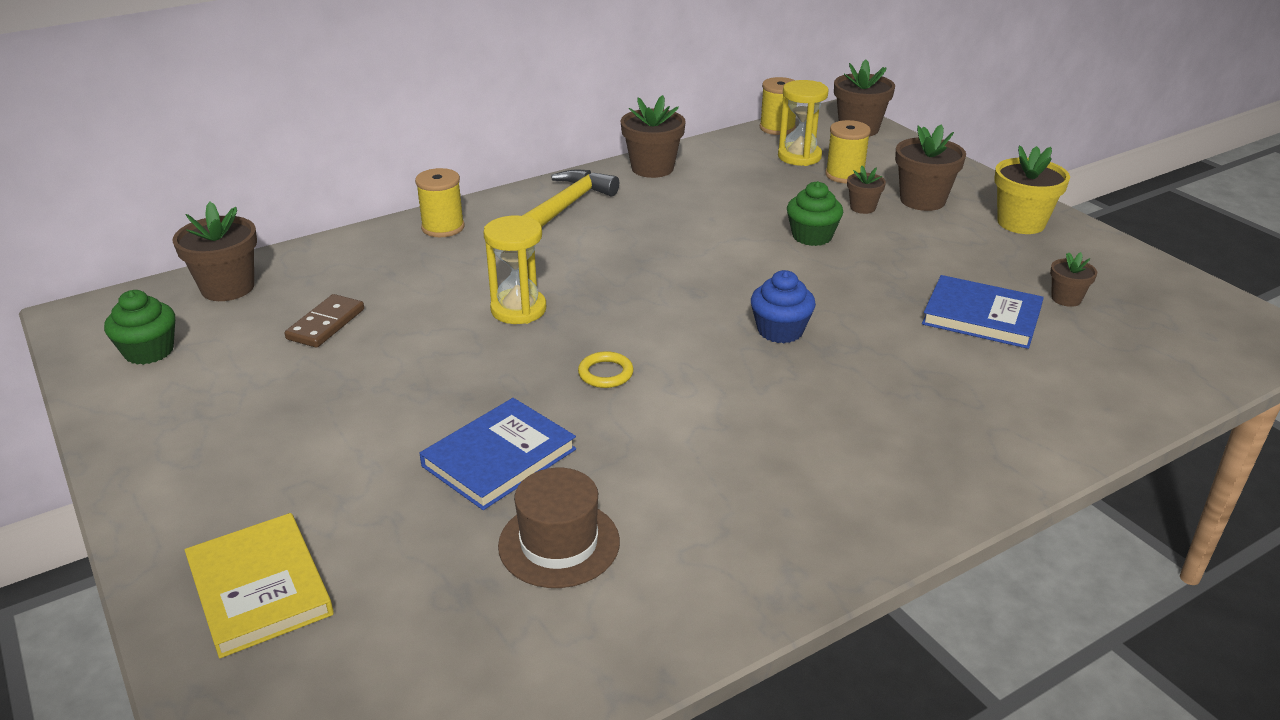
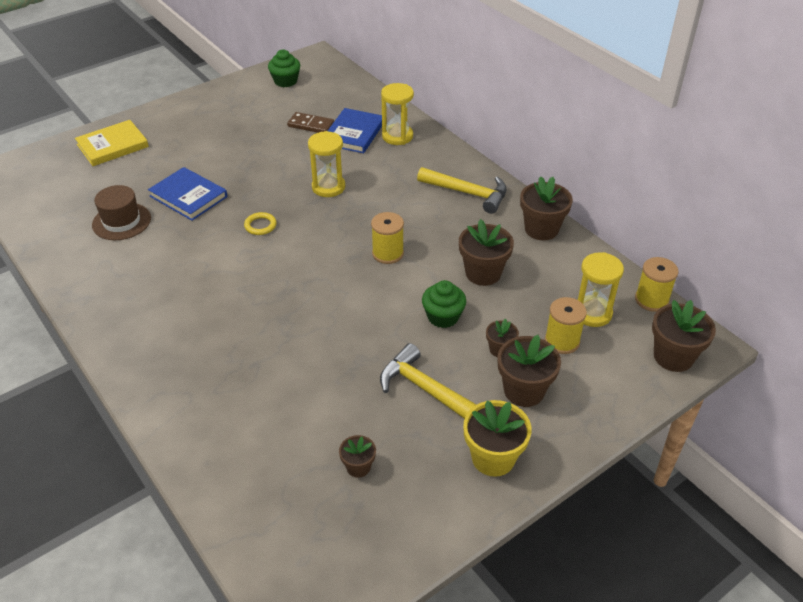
camera: 85 degrees right, 10 degrees up
(228, 288) = (346, 89): brown flower pot -> brown flower pot (483, 273)
(404, 248) = (397, 136): none -> yellow hourglass
(443, 227) = (426, 146): yellow spool -> yellow spool (387, 253)
(780, 330) = (307, 297): blue cupcake -> none
(935, 253) = (426, 390): none -> yellow hammer
(981, 316) = (328, 407): blue book -> blue book (354, 133)

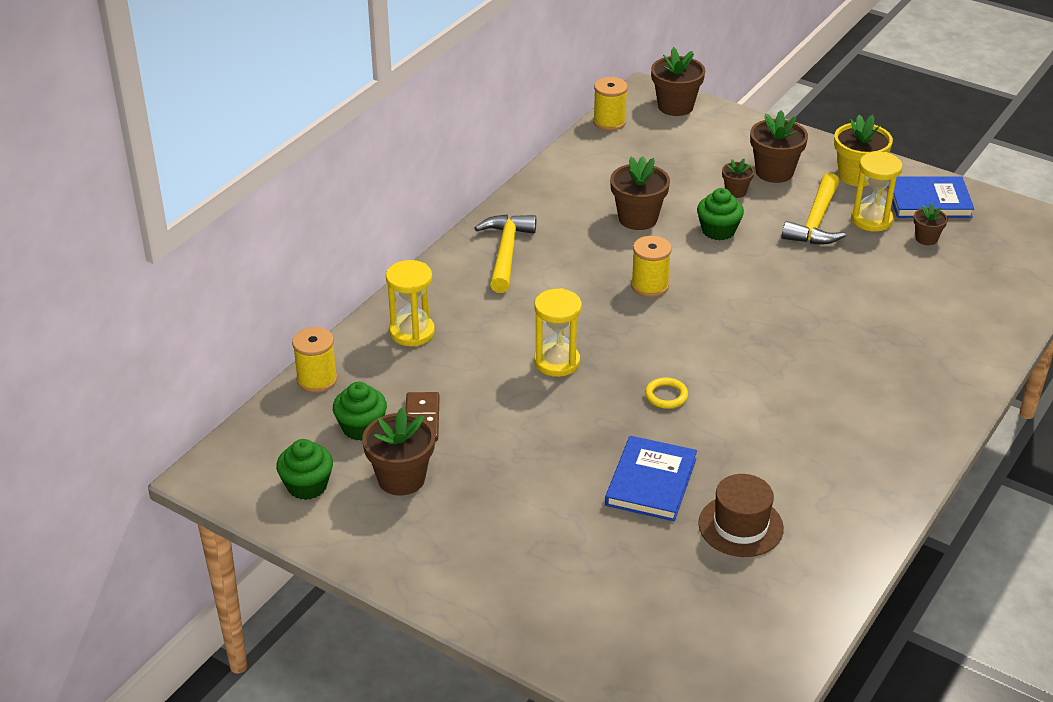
camera: 110 degrees left, 5 degrees down
(112, 146) = (583, 619): yellow book -> none
(319, 104) = (361, 427): none -> green cupcake
(354, 133) = (424, 372): blue book -> blue book (929, 201)
(541, 229) = (542, 194): brown flower pot -> brown flower pot (401, 478)
(562, 341) = (699, 161): yellow spool -> yellow spool (317, 380)
(592, 313) = (650, 150): yellow hourglass -> yellow hourglass (871, 220)

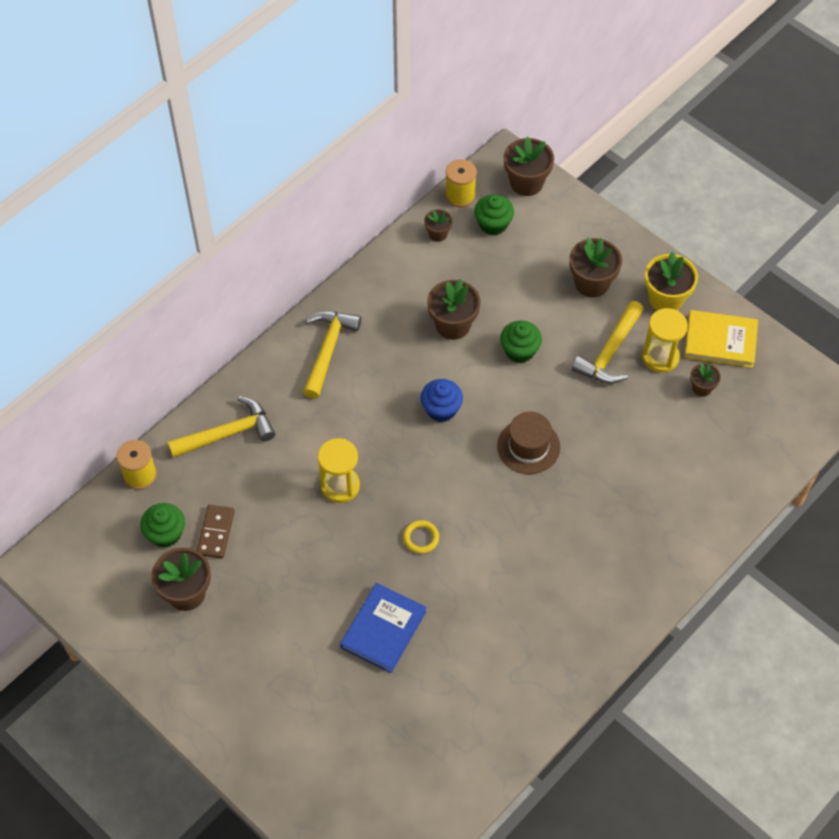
camera: 10 degrees right, 20 degrees up
(307, 486) = (111, 588): green cupcake -> green cupcake (493, 224)
(412, 332) = (228, 433): yellow hourglass -> yellow hammer
(649, 286) = (441, 409): yellow spool -> blue cupcake
(735, 191) = (549, 303): brown flower pot -> brown flower pot (438, 234)
(740, 526) = (442, 686): brown hat -> brown hat (528, 446)
(929, 201) = (720, 341): blue book -> yellow book

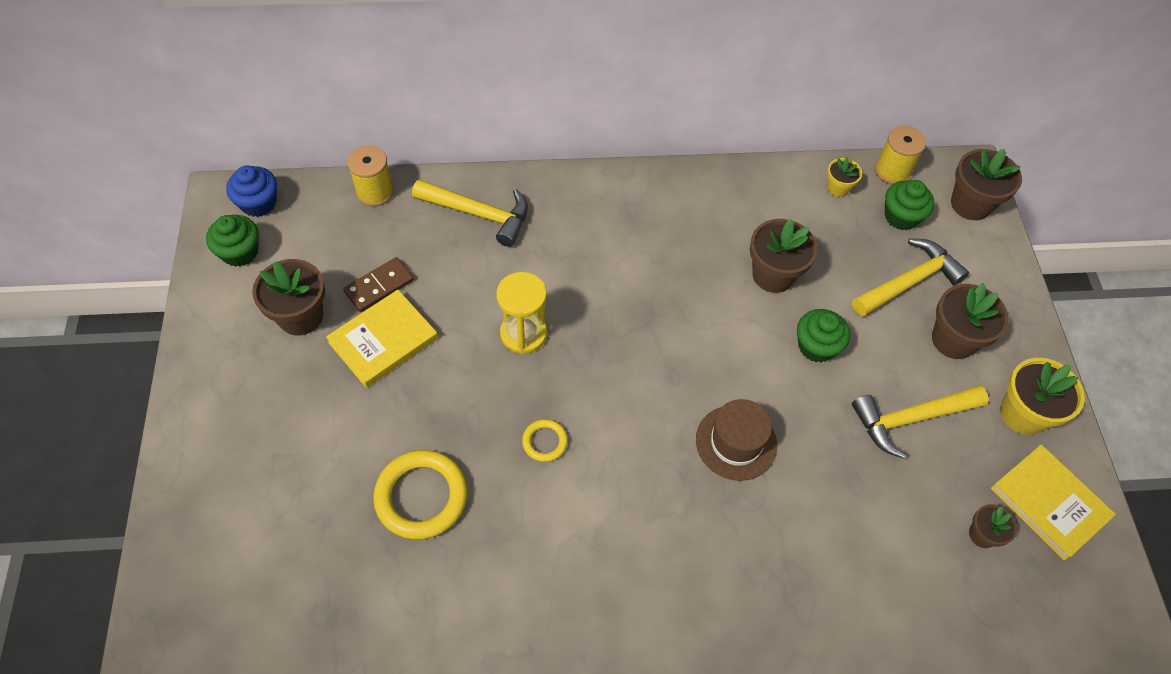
camera: 40 degrees right, 0 degrees up
(165, 533) = (340, 254): green cupcake -> green cupcake (240, 252)
(258, 563) = (383, 341): none -> yellow book
(328, 350) = (636, 211): yellow hammer -> yellow hammer (909, 281)
(383, 629) = (421, 496): blue book -> yellow ring
(438, 234) = (838, 188): brown flower pot -> yellow flower pot
(441, 409) = (685, 340): blue cupcake -> blue cupcake (258, 203)
(660, 357) = (963, 466): yellow hourglass -> none

